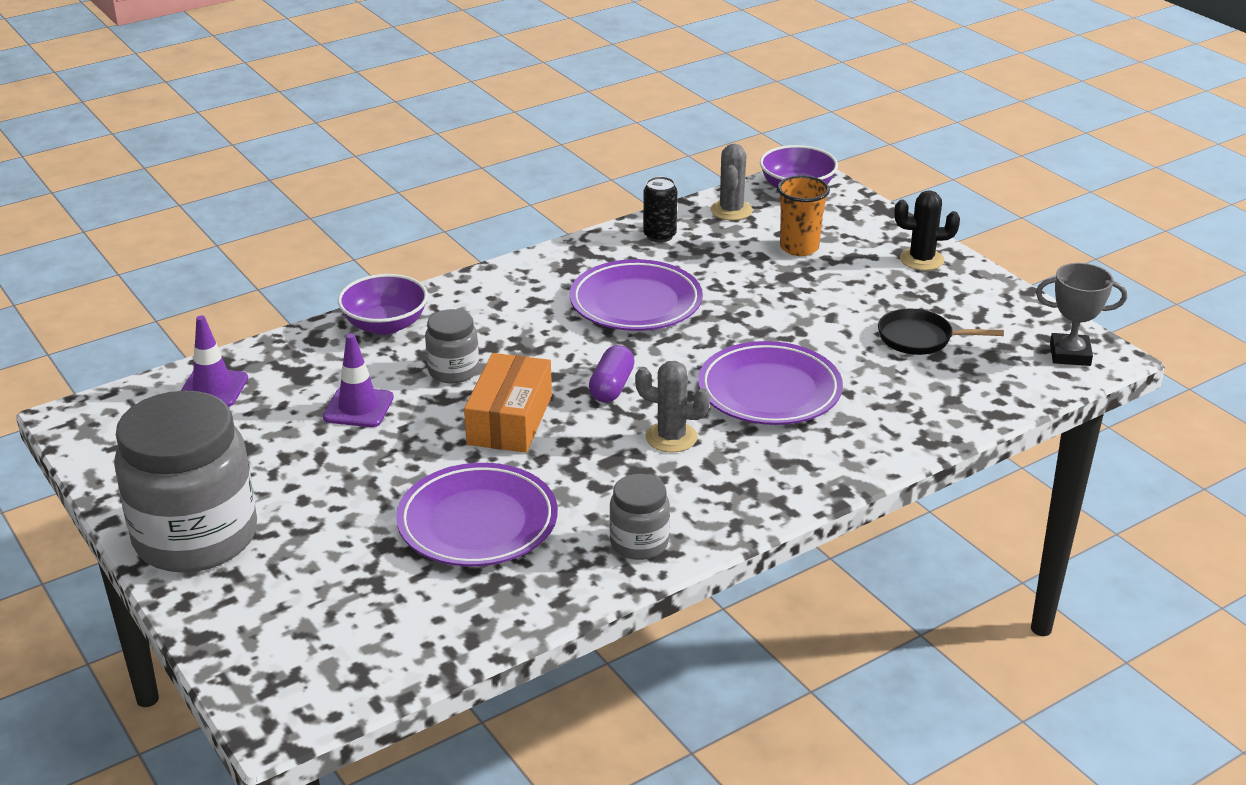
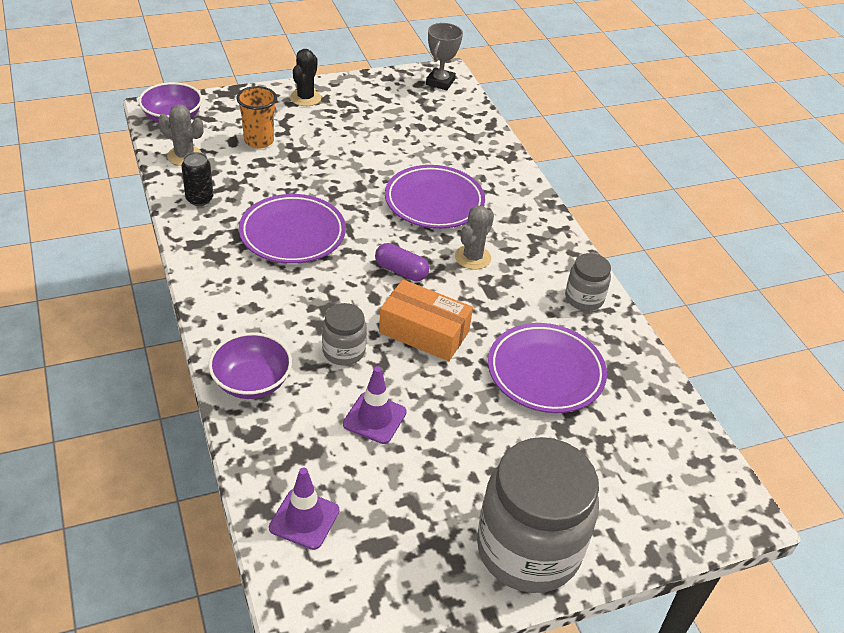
camera: 80 degrees left, 10 degrees up
(920, 338) = (399, 127): black pan -> none

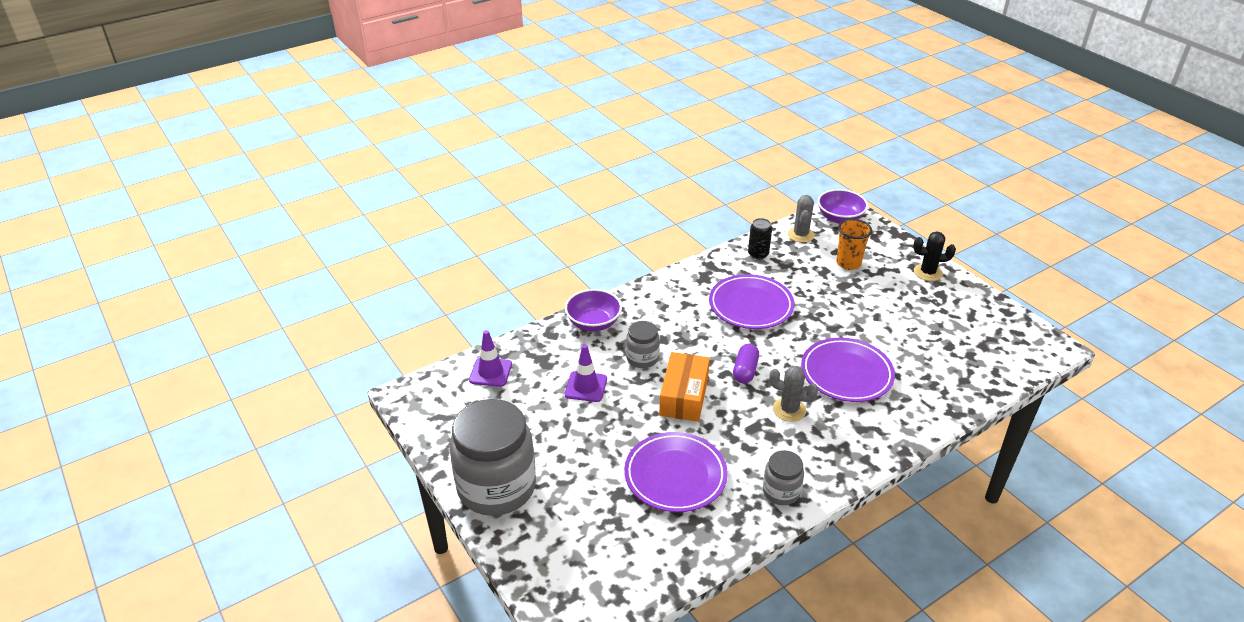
camera: 80 degrees right, 5 degrees down
(440, 82) = (1034, 346): grey trophy -> none

